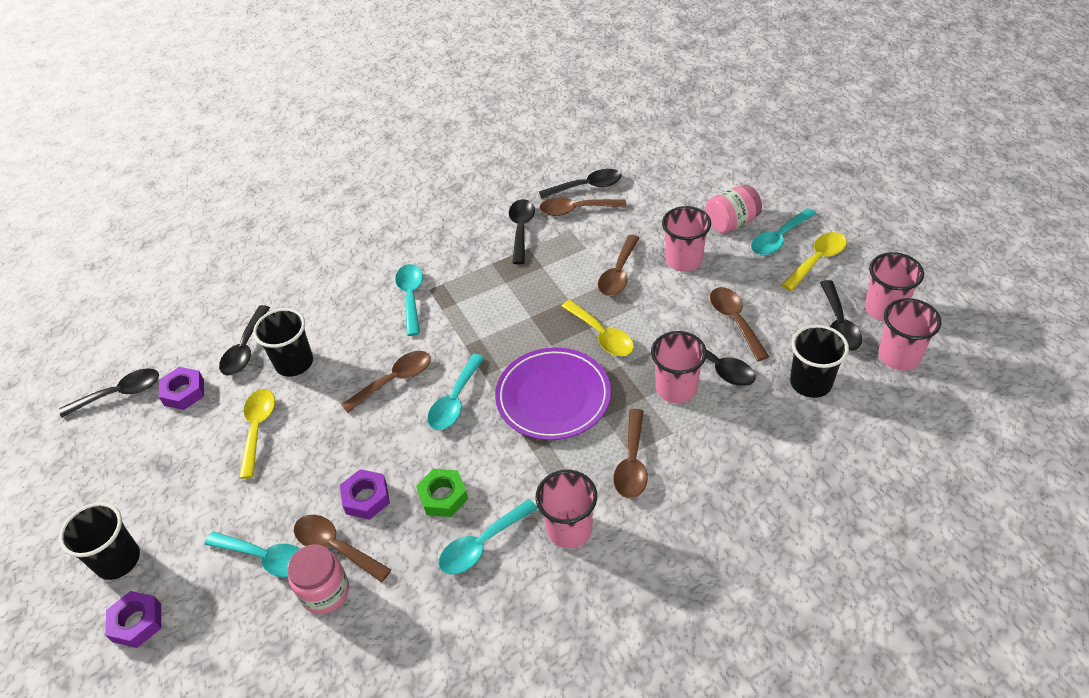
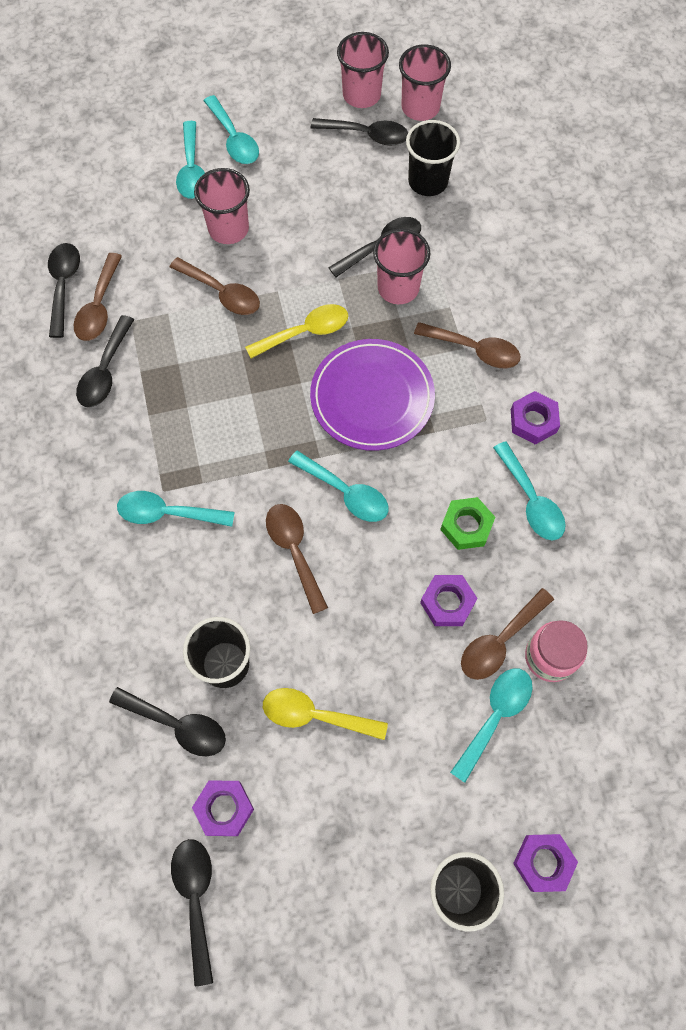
camera: 80 degrees left, 20 degrees up
(521, 229) = (105, 371): black spoon -> black spoon turned 90 degrees counterclockwise
(569, 529) = (533, 421): pink cup -> purple nut
(732, 223) = (192, 170): pink jar -> turquoise spoon
(735, 321) = (330, 213): brown spoon -> none
(817, 260) = (278, 120): yellow spoon -> none

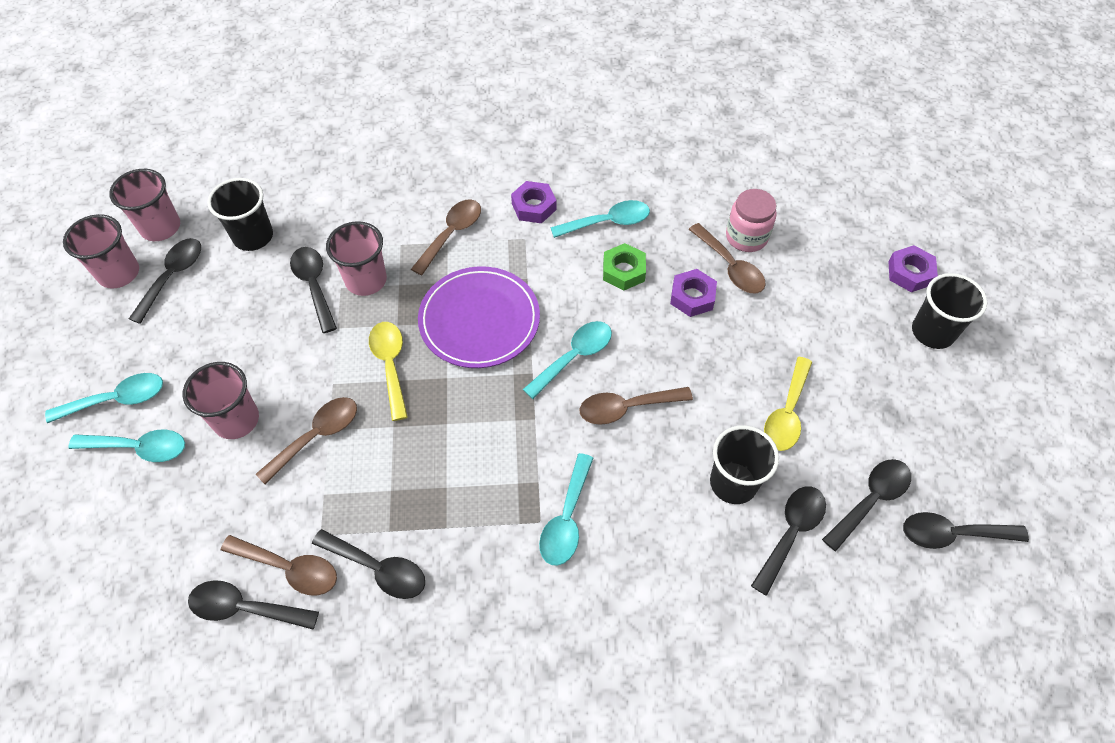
camera: 80 degrees left, 10 degrees down
(224, 809) = (871, 500): purple nut -> black spoon
(495, 716) = (793, 282): turquoise spoon -> none

